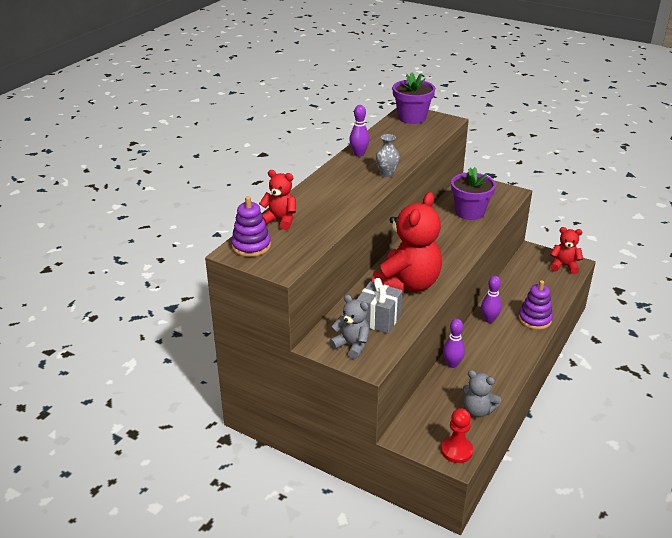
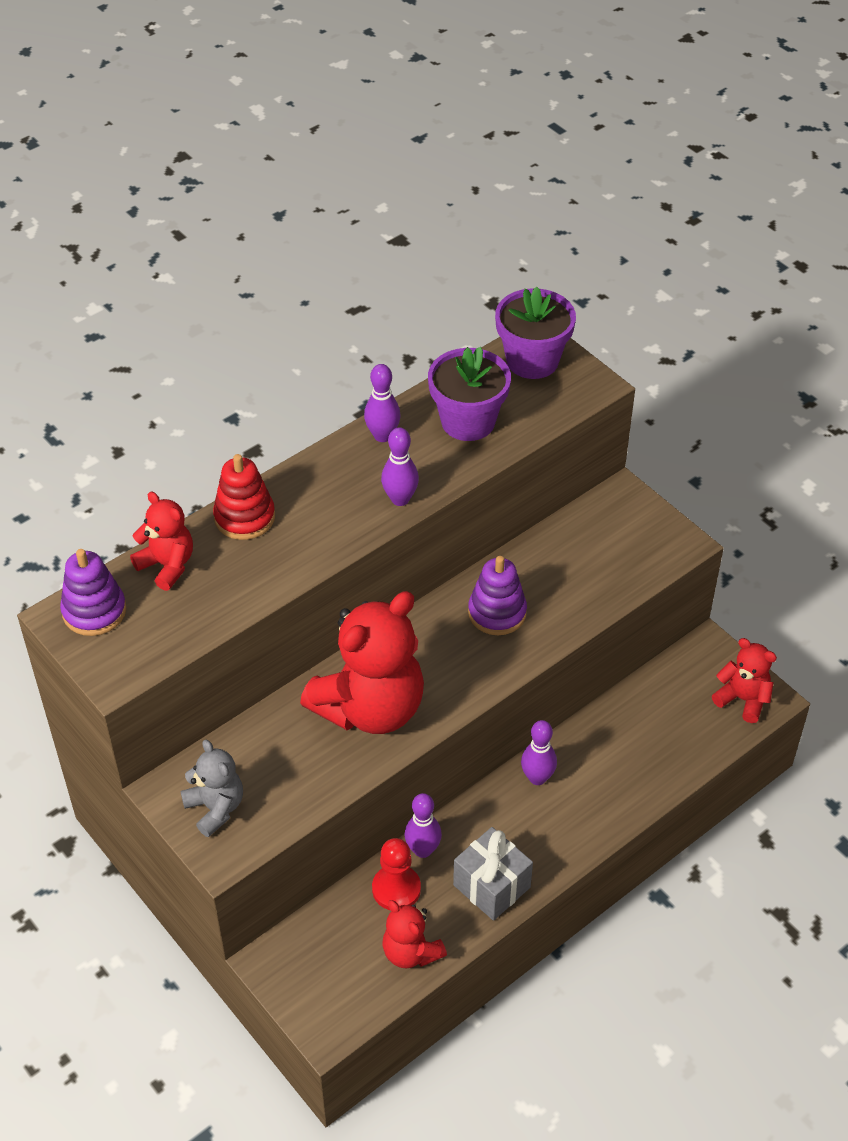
camera: 20 degrees right, 15 degrees up
(309, 195) = (244, 517): none -> red stacking toy
(378, 319) = (284, 767): grey gift -> grey gift (491, 886)
(386, 174) = (400, 499): grey vase -> purple bowling pin
(456, 450) = (336, 1014): red pawn -> red pawn (396, 889)
(470, 212) = (574, 572): purple flower pot -> purple flower pot (468, 421)
(477, 410) = (411, 952): grey teddy bear -> red teddy bear
(534, 319) = (615, 801): purple stacking toy -> purple stacking toy (497, 613)

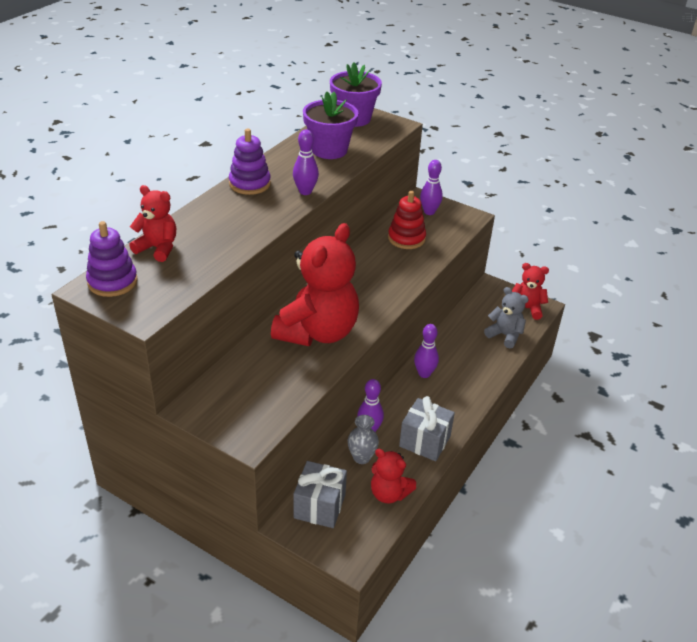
camera: 20 degrees left, 10 degrees down
(215, 808) = (232, 412): grey teddy bear -> grey teddy bear (505, 335)
(244, 517) = (203, 215): red stacking toy -> red stacking toy (406, 238)
(314, 946) = (319, 506): none -> grey gift
(382, 436) = (277, 163): purple bowling pin -> purple bowling pin (429, 212)
(396, 889) = (361, 457): red pawn -> grey vase
(497, 613) = (376, 268): purple stacking toy -> purple stacking toy (249, 184)

